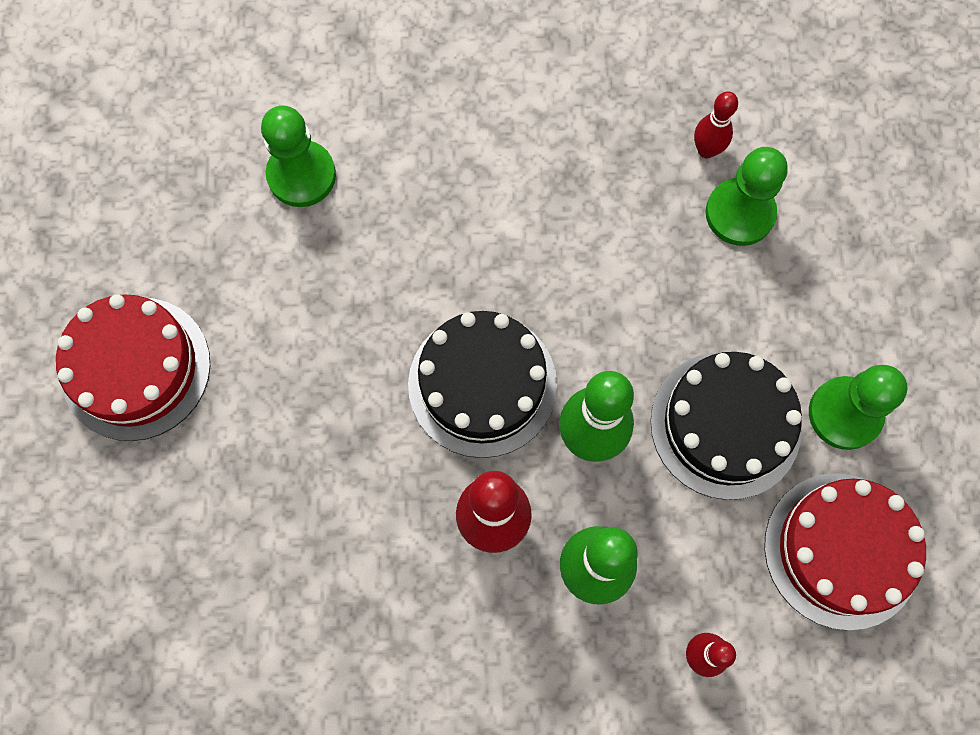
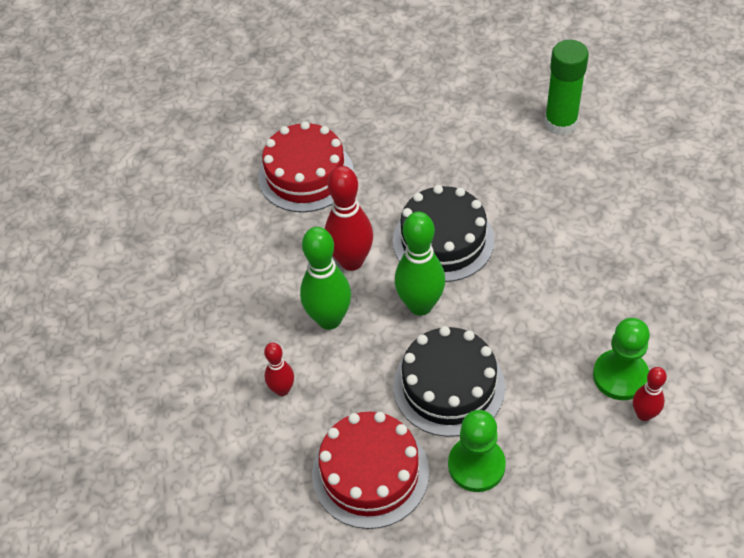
camera: 85 degrees right, 20 degrees down
(136, 368) = (411, 75): red cake -> red cake (306, 175)
(301, 175) = (560, 123): green pawn -> green glue stick
(706, 150) = (666, 347): red bowling pin -> red bowling pin (644, 414)

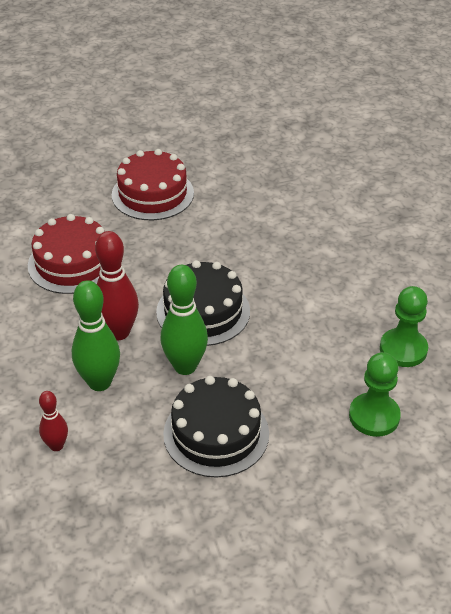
camera: 10 degrees left, 10 degrees down
(370, 473) = (145, 514): red cake -> red cake (152, 194)
(476, 465) = (247, 501): green pawn -> green pawn (403, 349)
(560, 123) = (302, 214): green glue stick -> none
(644, 414) = (399, 447): red bowling pin -> none

